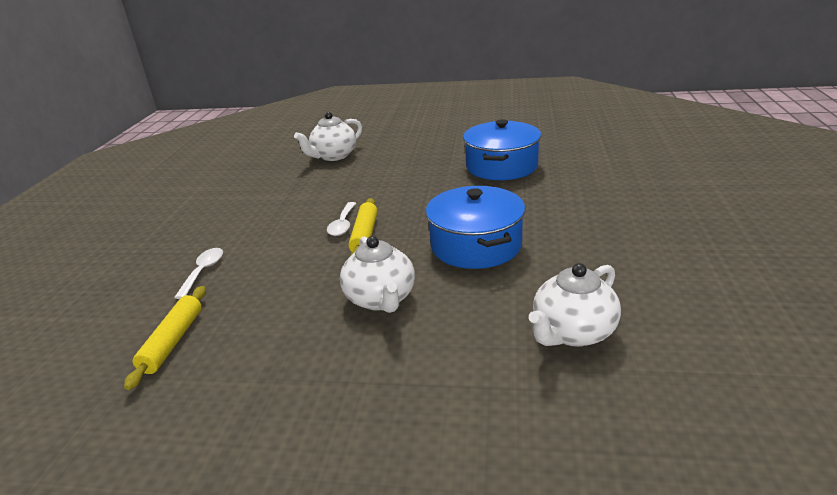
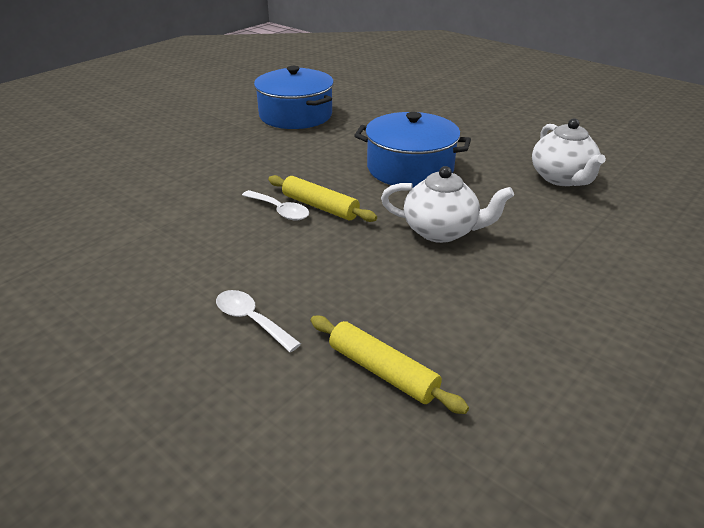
camera: 60 degrees left, 5 degrees up
(333, 156) = (106, 171): white teapot -> none

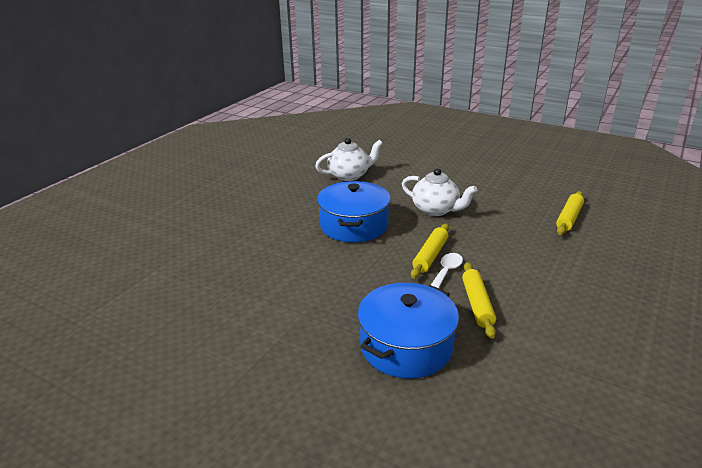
camera: 100 degrees left, 5 degrees down
(209, 218) = (477, 304): none -> yellow rolling pin
(251, 320) = (569, 260): white spoon -> none
(295, 115) = (250, 298): blue pot -> blue pot (406, 346)
(441, 231) = (436, 210): white teapot -> white teapot turned 120 degrees clockwise

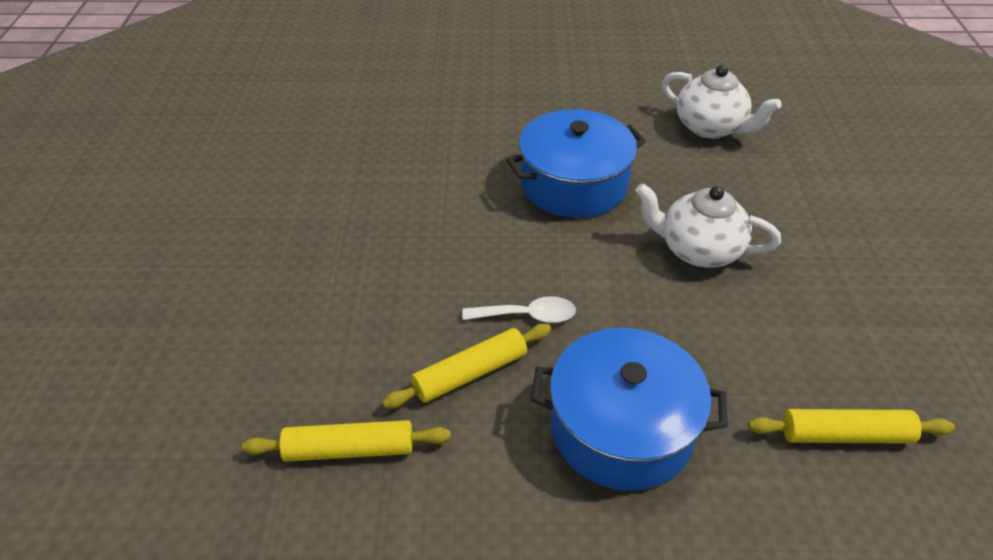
camera: 60 degrees right, 15 degrees up
(406, 346) = (335, 328): blue pot -> blue pot (621, 428)
(430, 256) = (558, 286): yellow rolling pin -> yellow rolling pin (349, 450)
(436, 210) = (698, 250): white teapot -> white teapot turned 105 degrees clockwise

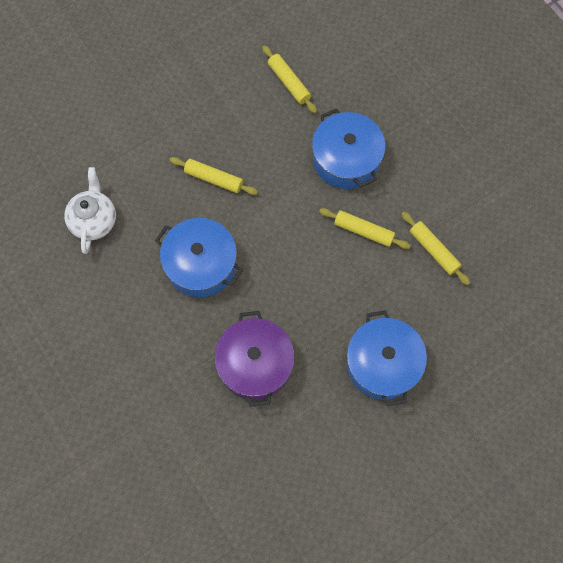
camera: 125 degrees left, 25 degrees up
(265, 280) = (383, 364): none -> blue pot
(400, 171) = (255, 364): none -> purple pot
(527, 316) = (314, 229): white spoon -> none
(698, 250) = (213, 179): white teapot -> yellow rolling pin

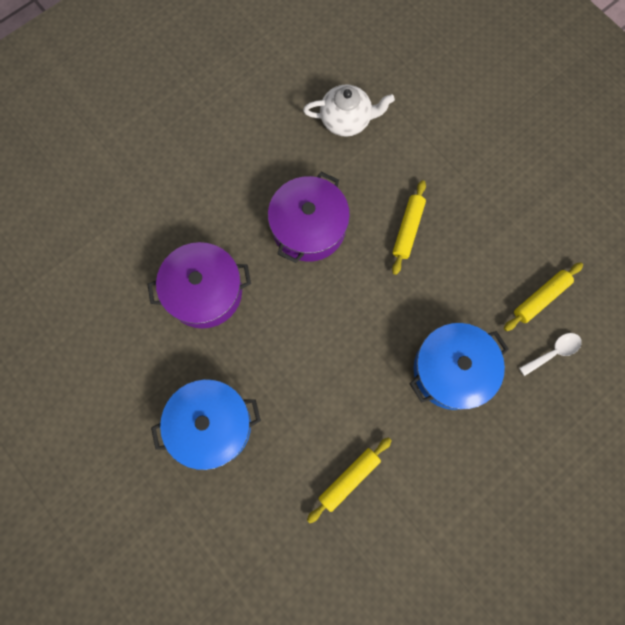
camera: 85 degrees right, 5 degrees up
(201, 264) = (308, 227): blue pot -> purple pot
(336, 80) = (553, 352): none -> white spoon
(363, 231) = (364, 396): yellow rolling pin -> none

